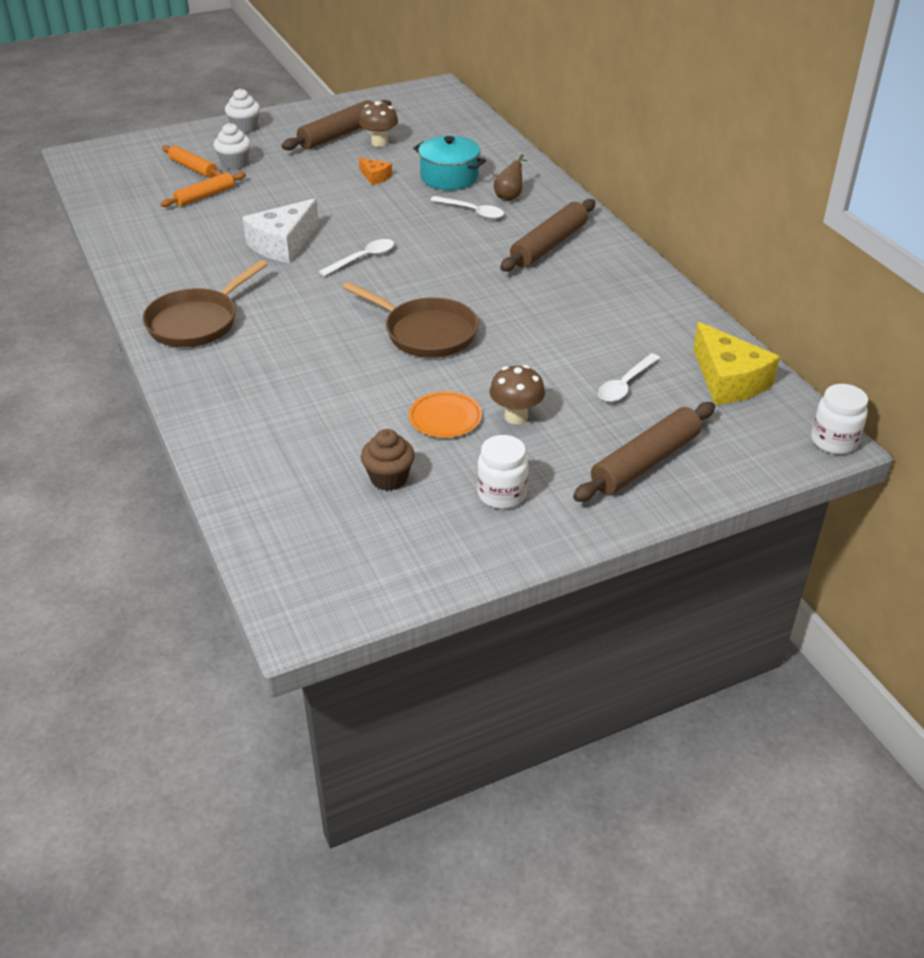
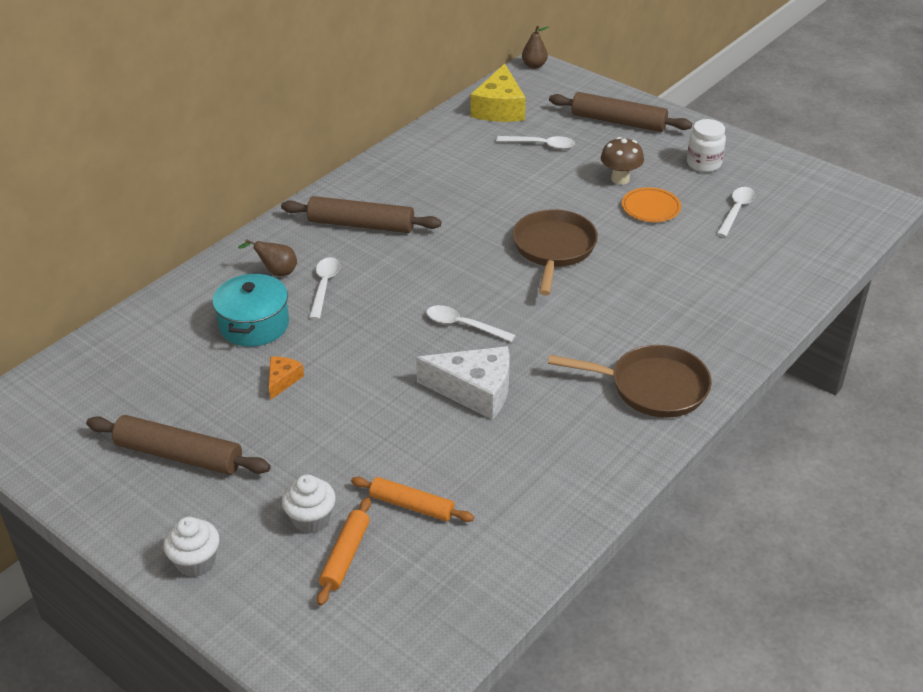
camera: 115 degrees left, 0 degrees up
(379, 143) = (187, 410): brown mushroom -> none
(389, 478) = (736, 211): brown cupcake -> white spoon
(728, 380) = (499, 108): yellow cheese -> yellow cheese turned 150 degrees clockwise
(833, 441) = (534, 65): white jar -> brown pear

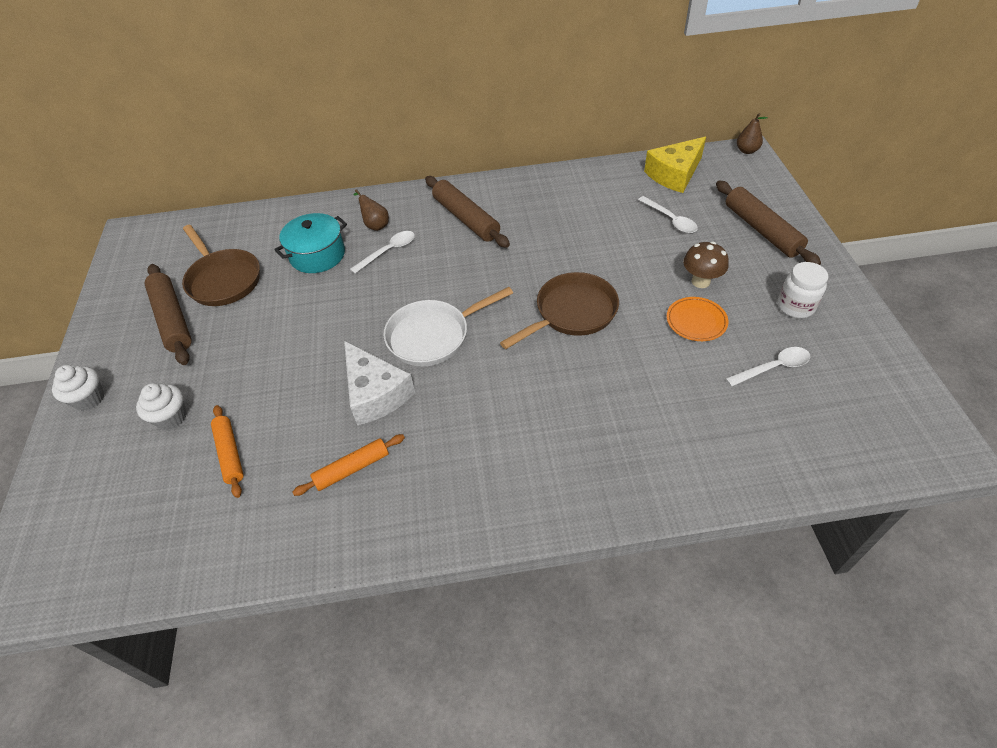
camera: 45 degrees right, 10 degrees up
(282, 380) = (282, 305): orange cheese -> none
(345, 556) = (152, 460): orange rolling pin -> orange rolling pin (352, 469)
(463, 325) = (433, 336): white spoon -> white pan
(652, 387) = (497, 484): brown pan -> brown pan (223, 280)

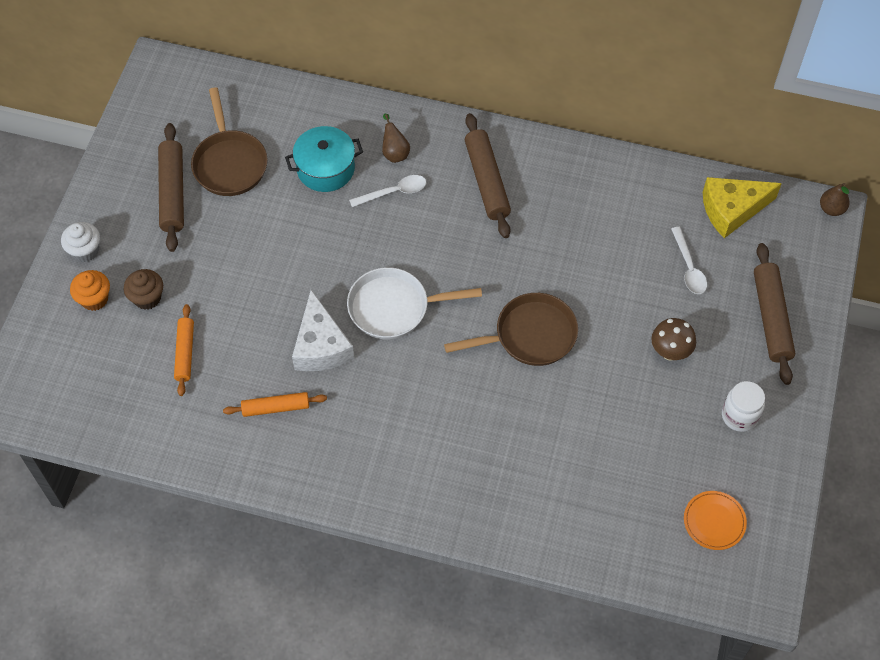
camera: 20 degrees right, 10 degrees up
(110, 439) = (94, 299): none -> orange cupcake
(171, 417) = (147, 298): white cupcake -> brown cupcake
(696, 321) = (637, 392): orange plate -> orange plate (714, 521)
(773, 368) = (673, 466): white spoon -> none

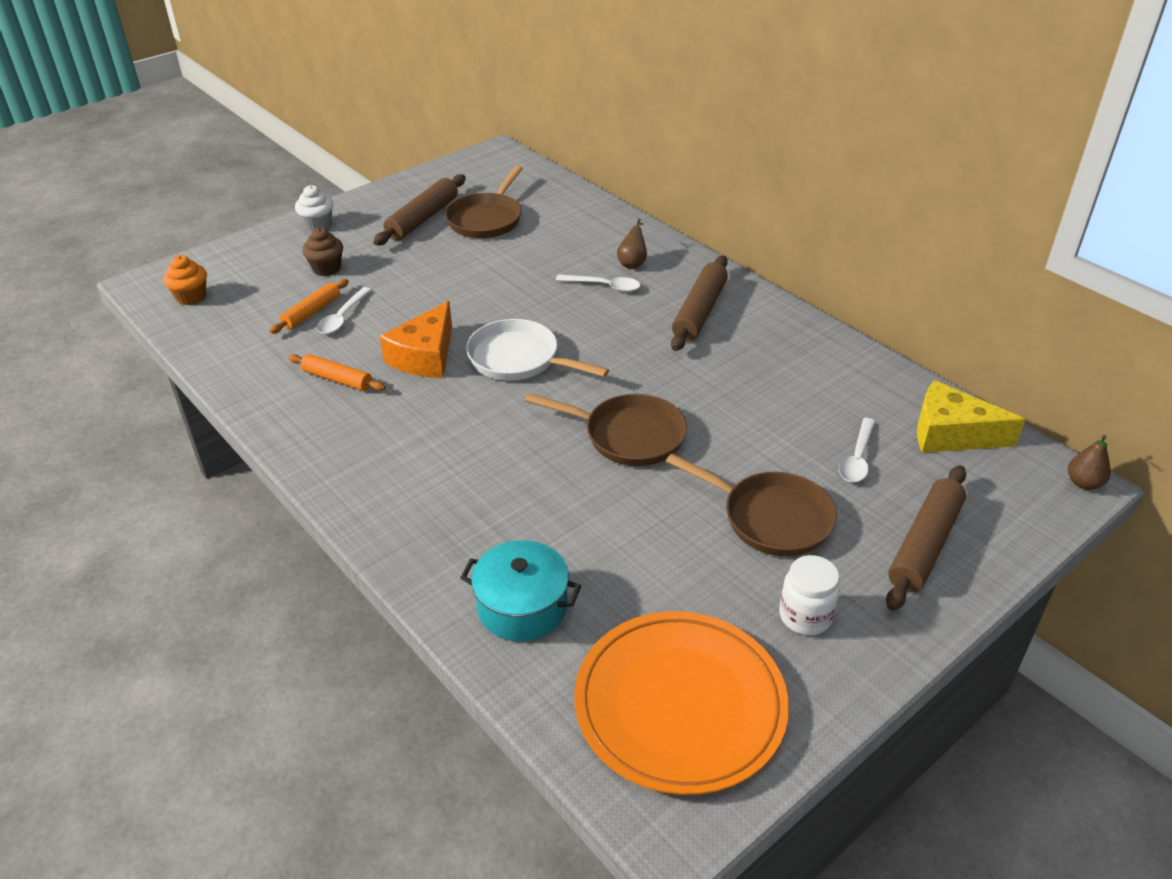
camera: 35 degrees right, 20 degrees down
(94, 299) = (288, 253): orange cupcake -> orange cupcake (191, 297)
(216, 344) = (342, 317): none -> white spoon
(321, 346) = (425, 356): white cheese -> orange cheese
(325, 169) = (561, 250): turquoise pot -> turquoise pot (522, 607)
(670, 352) = (770, 518): brown mushroom -> brown pan
(714, 521) = (680, 705): orange plate -> orange plate, size x2.28

